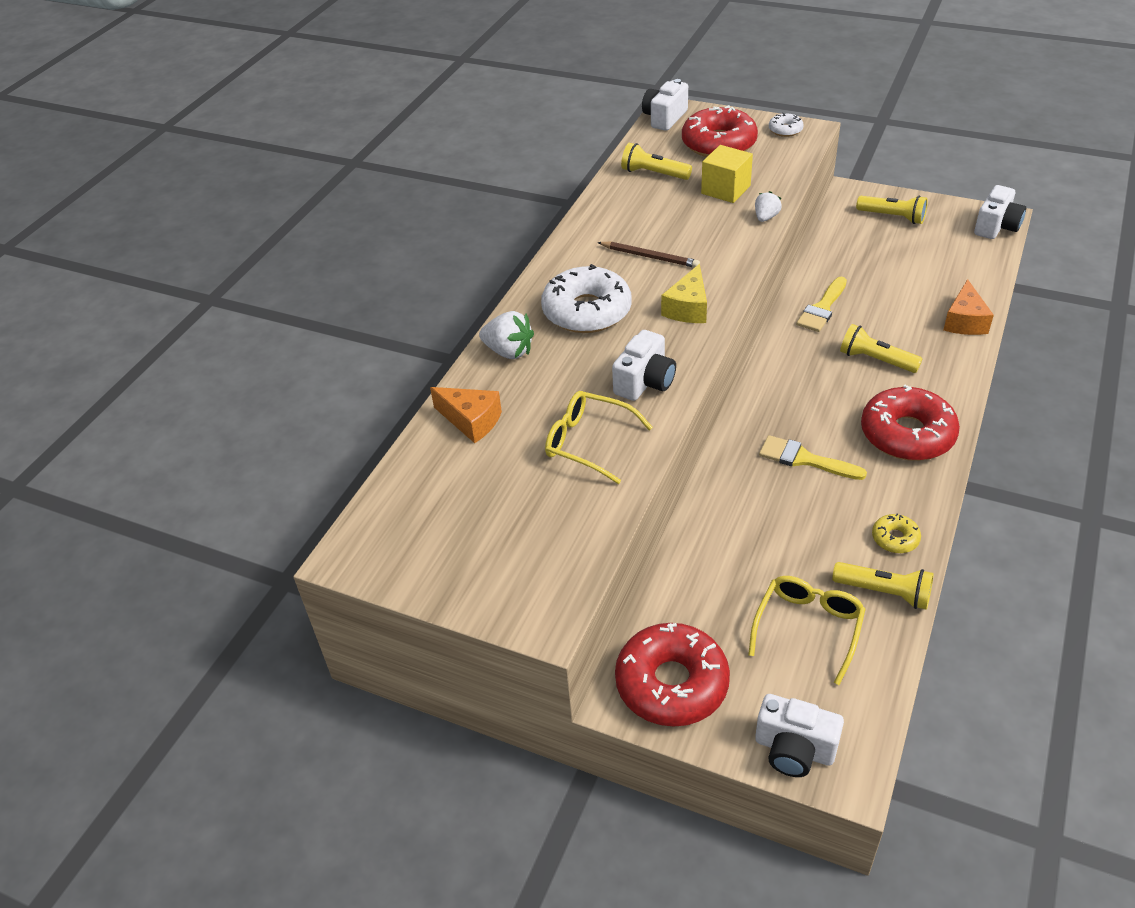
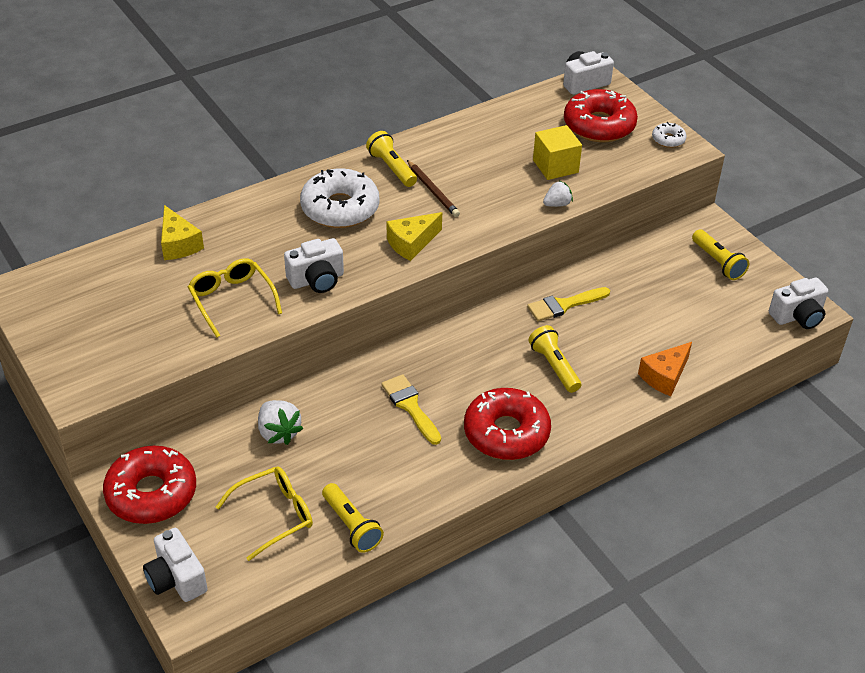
camera: 30 degrees right, 0 degrees up
(471, 421) = (178, 244): orange cheese -> yellow cheese
(509, 351) = (256, 209): white strawberry -> white strawberry (278, 432)
(654, 174) = (517, 126): yellow flashlight -> yellow flashlight (392, 168)
(895, 538) = (404, 496): yellow donut -> none

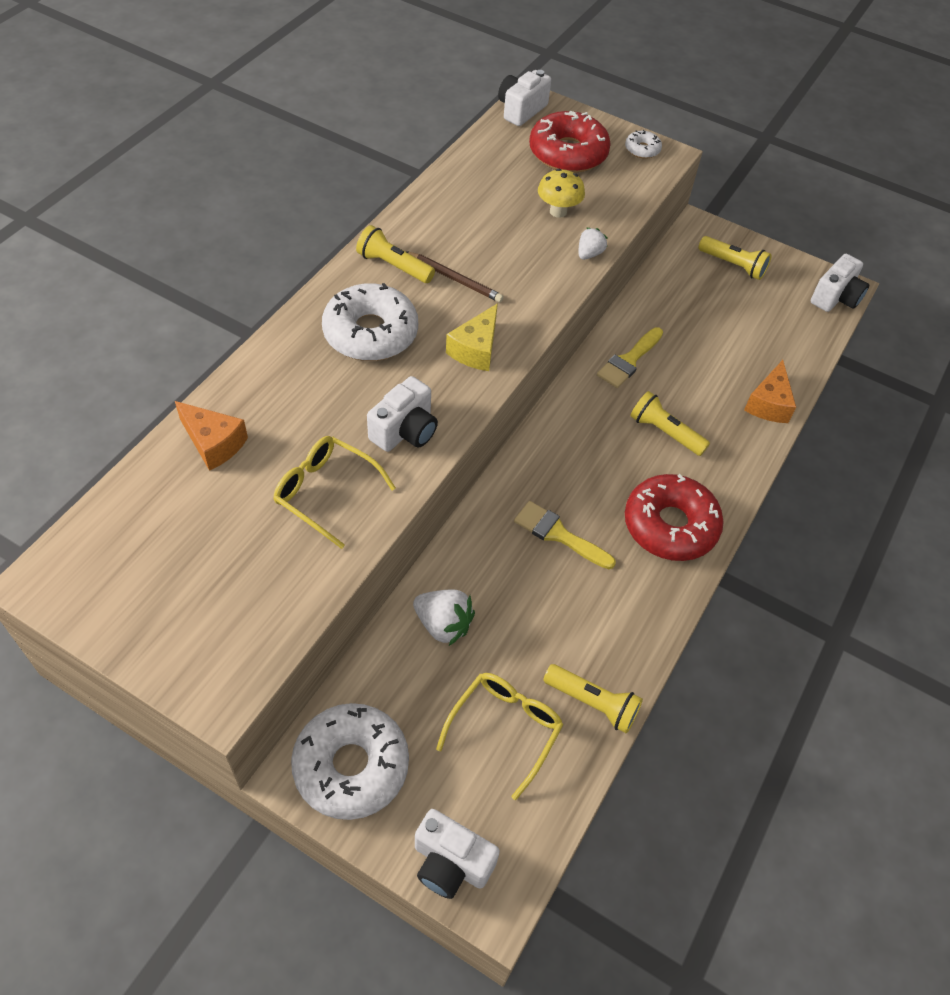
camera: 30 degrees left, 10 degrees up
(151, 493) = (351, 766): red donut -> white donut
(178, 244) = (213, 443): yellow cheese -> orange cheese
(555, 166) = (558, 211): yellow cube -> yellow mushroom

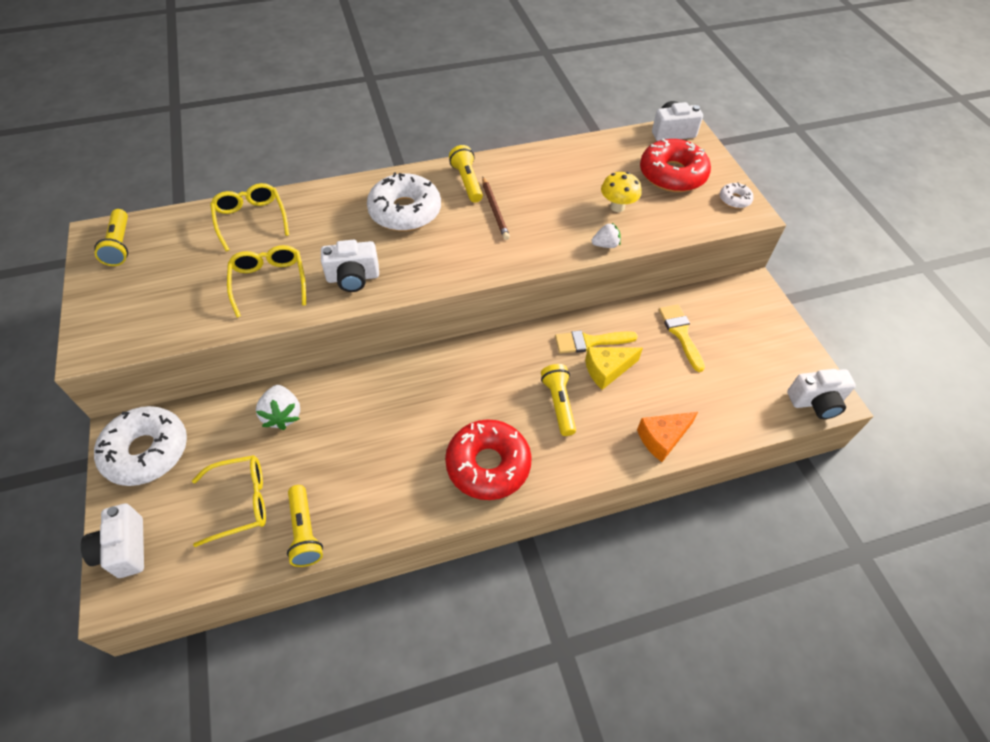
camera: 45 degrees right, 0 degrees up
(213, 443) = (251, 219): orange cheese -> yellow glasses
(476, 349) = (454, 258): yellow cheese -> yellow cheese (607, 370)
(558, 534) = (410, 415): yellow brush -> yellow brush (680, 333)
(733, 265) = (751, 328): yellow flashlight -> yellow flashlight (120, 245)

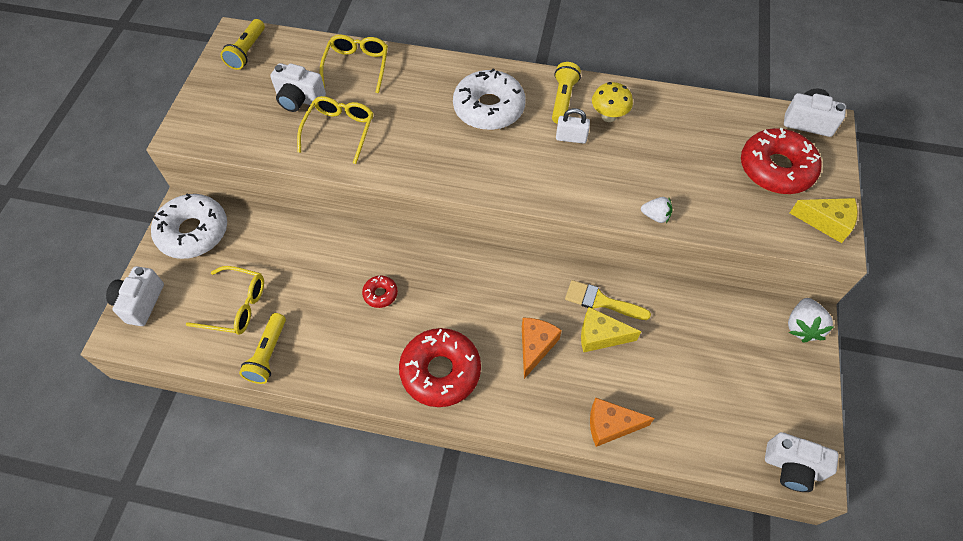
camera: 30 degrees right, 5 degrees up
(282, 415) = (304, 248): white strawberry -> white strawberry (802, 327)
(353, 278) = (408, 154): white camera -> white camera (299, 99)
(387, 423) = (380, 294): none -> red donut
(494, 210) = (571, 138): brown pencil -> white padlock
(559, 404) = (535, 346): yellow flashlight -> orange cheese
(617, 207) = (693, 181): yellow mushroom -> yellow mushroom (608, 116)
(680, 333) = (696, 333): yellow brush -> none
(734, 200) = (826, 222): white donut -> yellow cheese

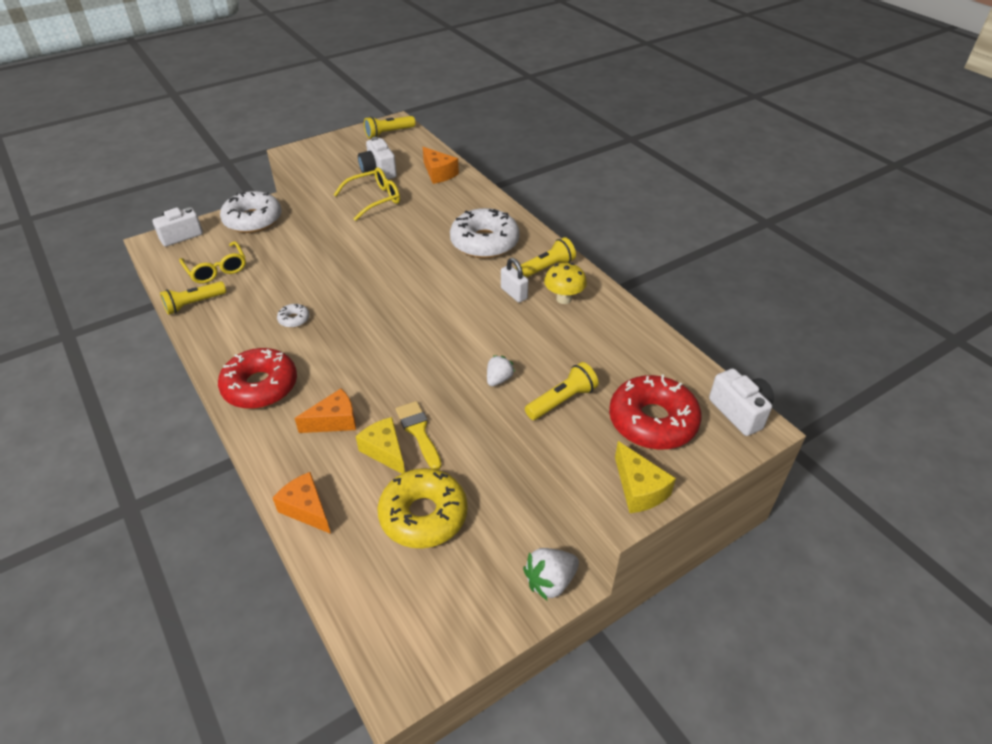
camera: 45 degrees right, 15 degrees down
(357, 66) = (438, 173): yellow glasses -> orange cheese
(380, 294) = (294, 319): red donut -> white donut
(655, 216) = (498, 379): white strawberry -> white strawberry turned 120 degrees counterclockwise
(684, 356) = (423, 515): none -> yellow donut
(712, 198) = (562, 401): none -> yellow flashlight
(792, 467) = (386, 666): white camera -> none

